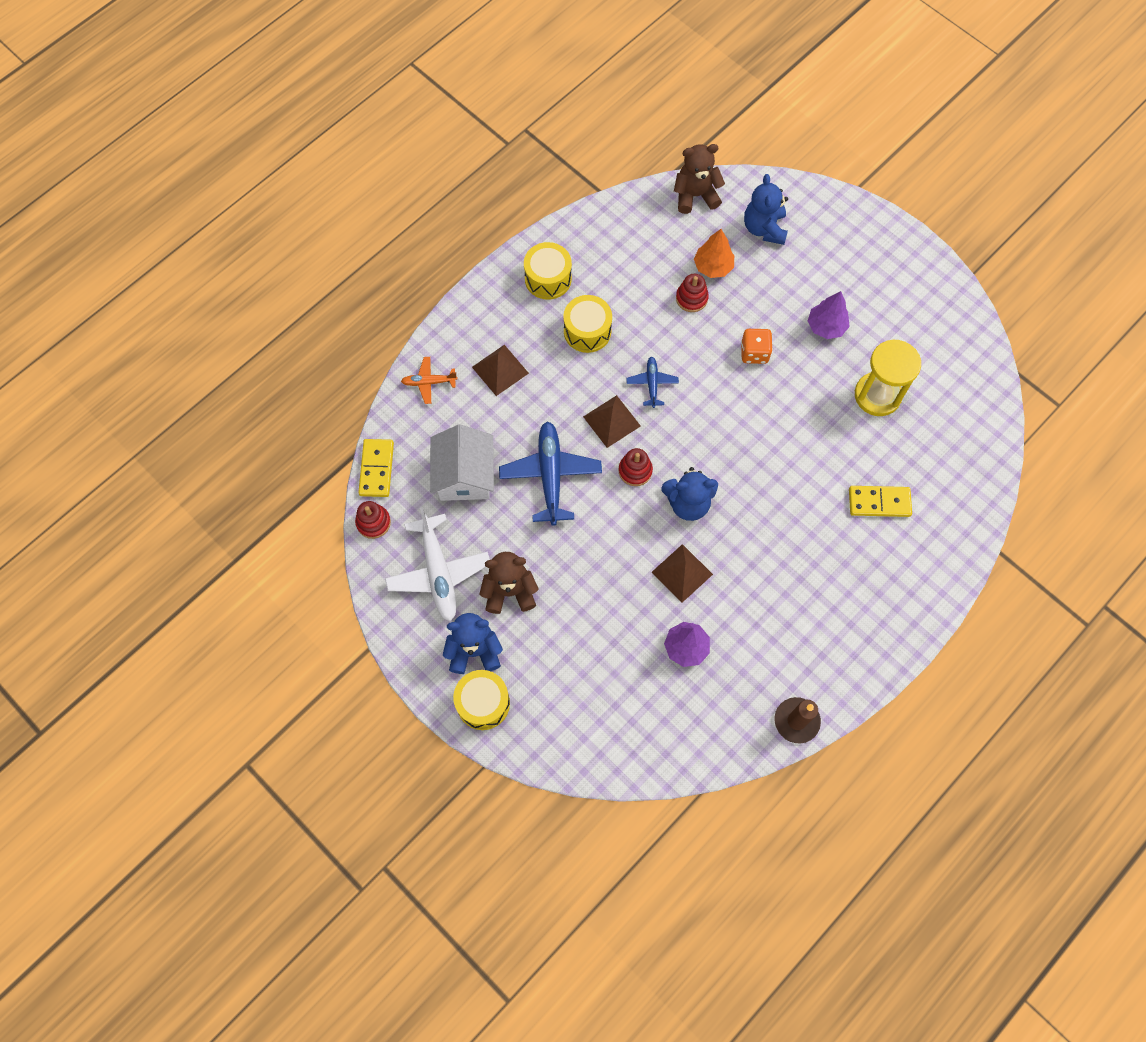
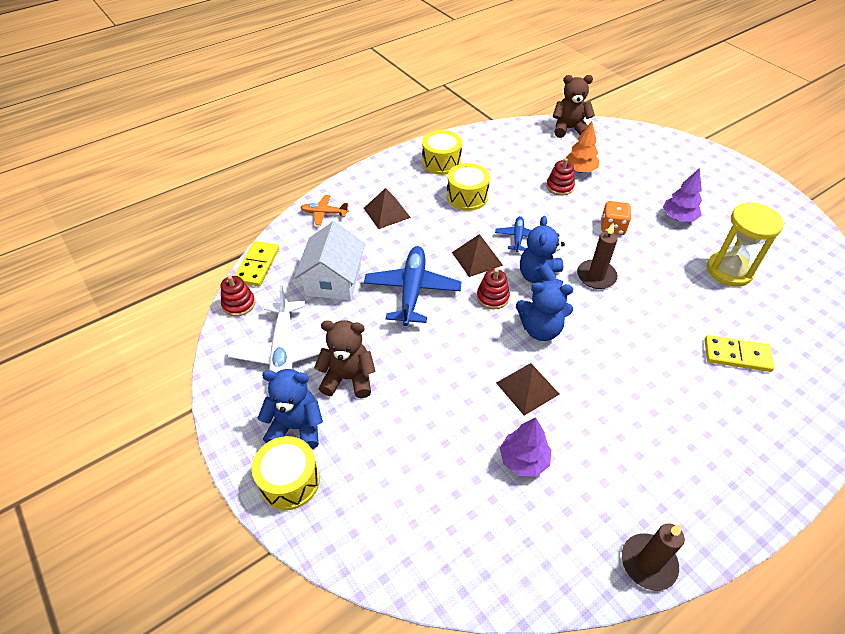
camera: 10 degrees right, 20 degrees down
(740, 425) = (596, 276): none -> brown candle
(764, 228) = (624, 152): blue teddy bear -> blue teddy bear (540, 279)

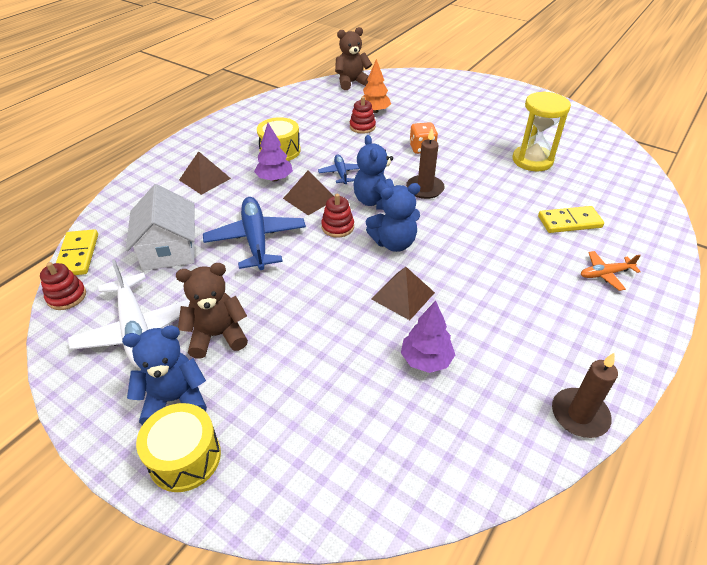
camera: 20 degrees left, 5 degrees down
(324, 213) = (138, 193): orange plane -> orange plane (605, 274)
(441, 162) = (244, 128): yellow drum -> none
(678, 218) = (473, 130): purple tree -> purple tree (274, 179)

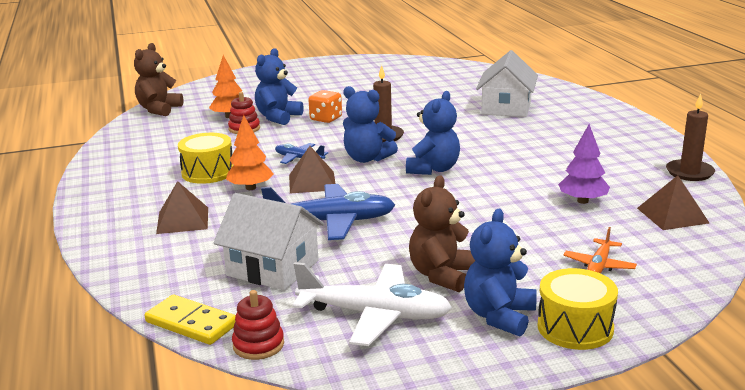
camera: 50 degrees left, 20 degrees down
(256, 239) = (332, 222): blue plane -> blue plane turned 150 degrees clockwise
(274, 179) = (250, 188): purple tree -> orange tree
(337, 227) = (375, 183): red stacking toy -> none
(398, 129) = (278, 117): none -> blue teddy bear
(403, 295) = (502, 186): brown pyramid -> brown pyramid (672, 215)
(532, 160) = (416, 92): yellow hourglass -> none
(569, 222) = (506, 108): yellow domino -> white house
(605, 274) = (575, 118): orange plane -> orange plane (599, 265)

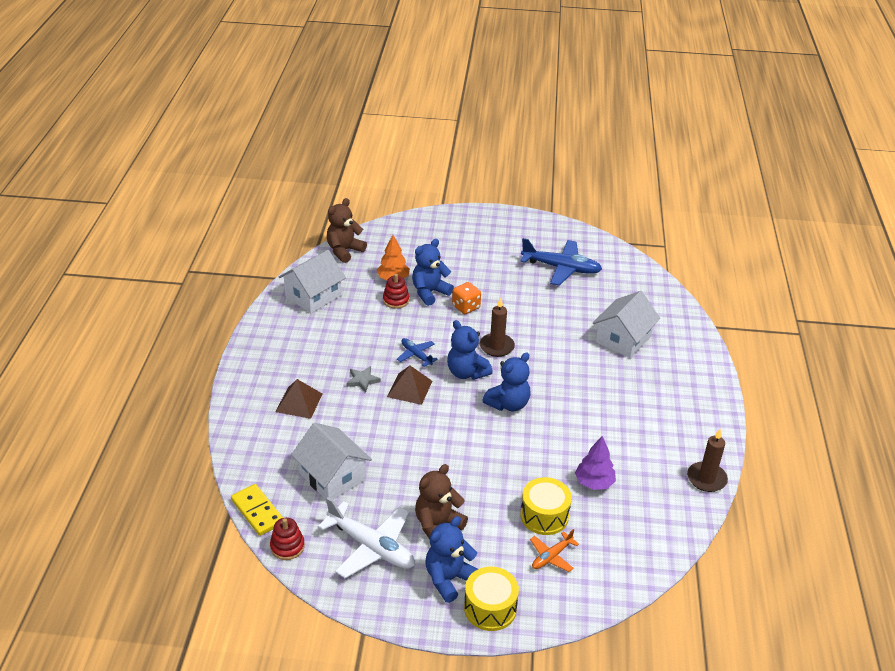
camera: 20 degrees right, 15 degrees up
(144, 143) = (313, 296): none -> white house
(208, 172) = (342, 350): yellow drum -> yellow drum (544, 516)
(250, 188) = (362, 380): orange tree -> grey star
(332, 222) = (397, 441): blue plane -> blue plane (561, 268)
(672, 215) = (649, 524): brown pyramid -> none

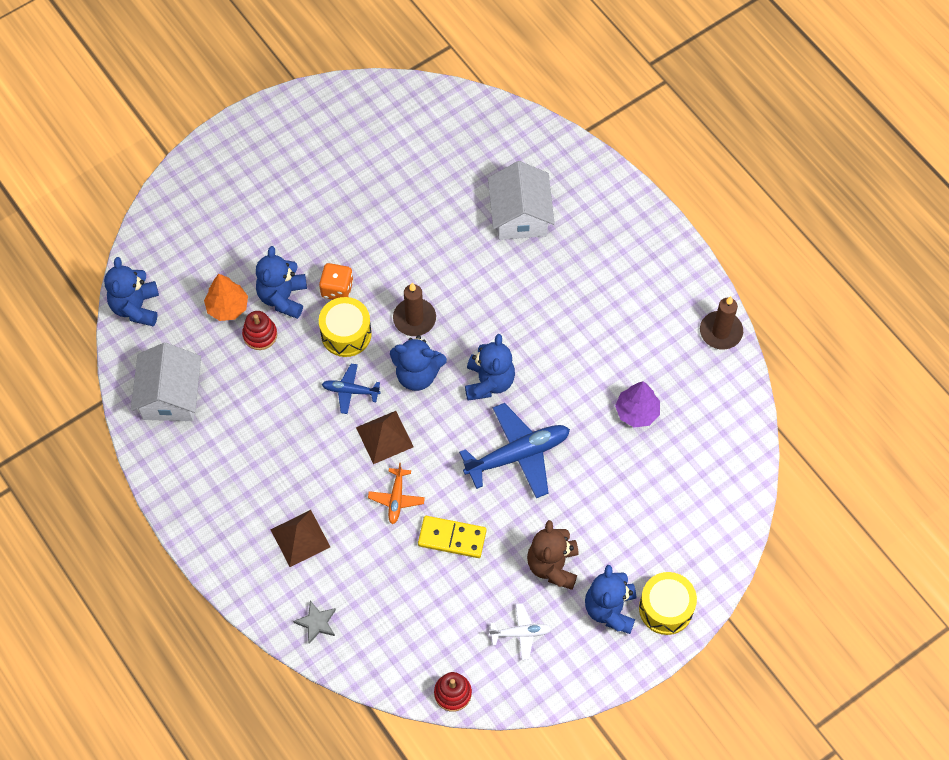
camera: 40 degrees left, 25 degrees up
(257, 511) = (391, 682): yellow domino -> yellow domino (452, 538)
(332, 476) = (416, 592): white house -> none
(344, 251) = (136, 307): brown teddy bear -> blue teddy bear
(362, 380) = (331, 463): grey star -> grey star (316, 623)
(371, 547) = (521, 633): white plane -> white plane, size x0.52
(544, 516) = (627, 482): yellow drum -> yellow drum (346, 334)
(551, 556) = (668, 518): orange plane -> orange plane (396, 498)
(561, 268) = (380, 160): blue plane -> blue plane (518, 455)

